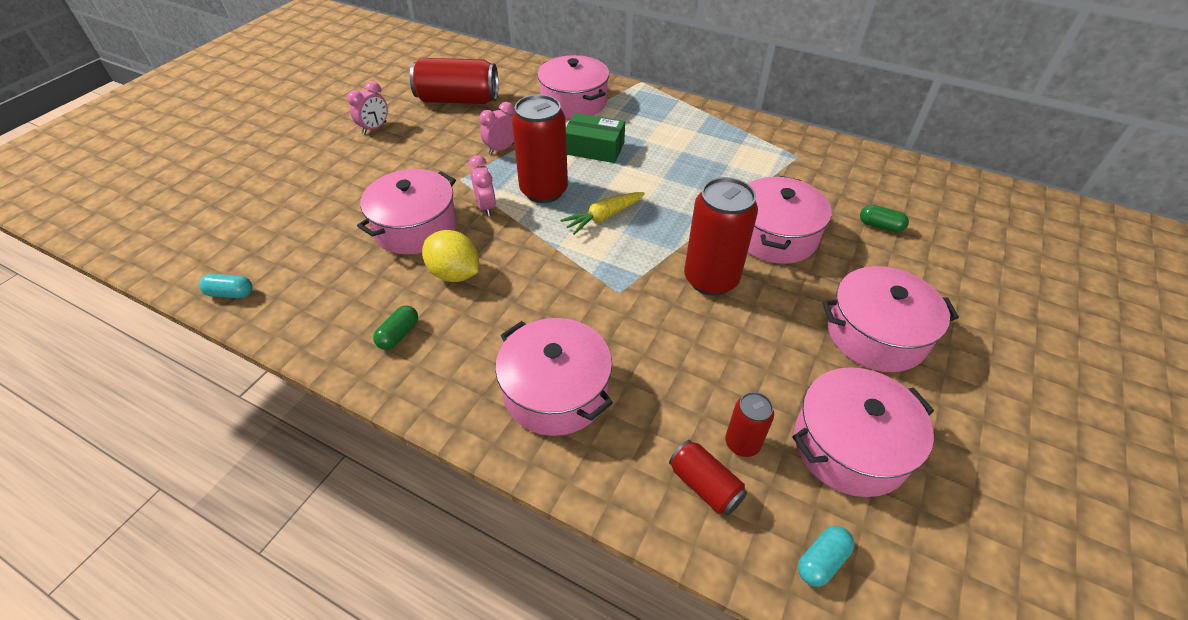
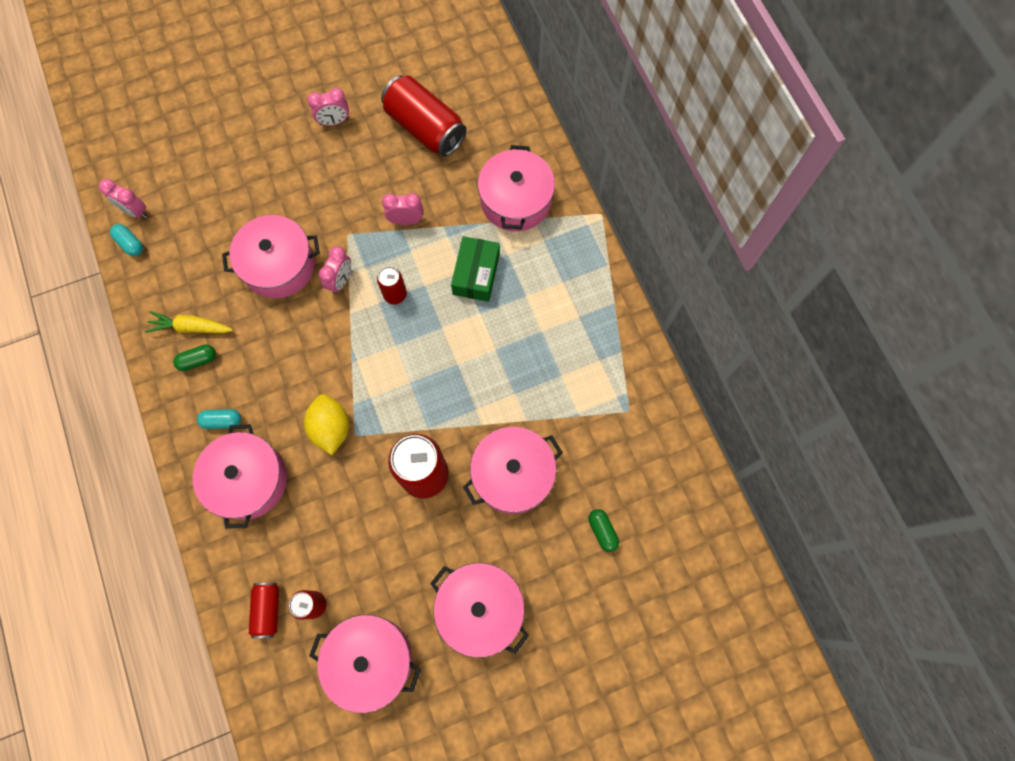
camera: 40 degrees right, 25 degrees up
(215, 269) = (135, 211): none -> pink clock
(455, 274) = (269, 333): yellow lemon -> yellow lemon (331, 428)
(544, 191) = (395, 294): red can -> red can, size x0.52
(594, 148) = (476, 274): green box -> green box turned 45 degrees clockwise
(603, 217) = (411, 357): yellow carrot -> yellow carrot (191, 327)
(822, 561) = (281, 701): turquoise capsule -> turquoise capsule (222, 421)

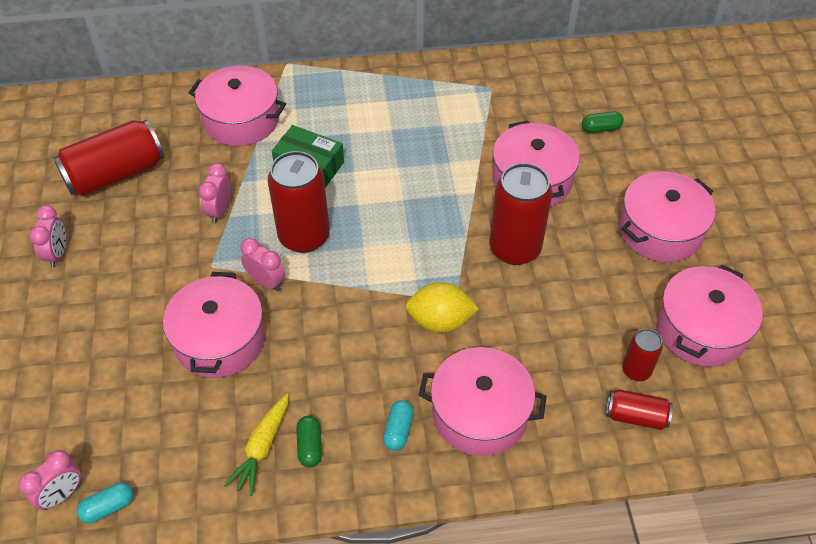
camera: 75 degrees left, 20 degrees down
(395, 294) = (304, 236): red can -> red can, size x1.92

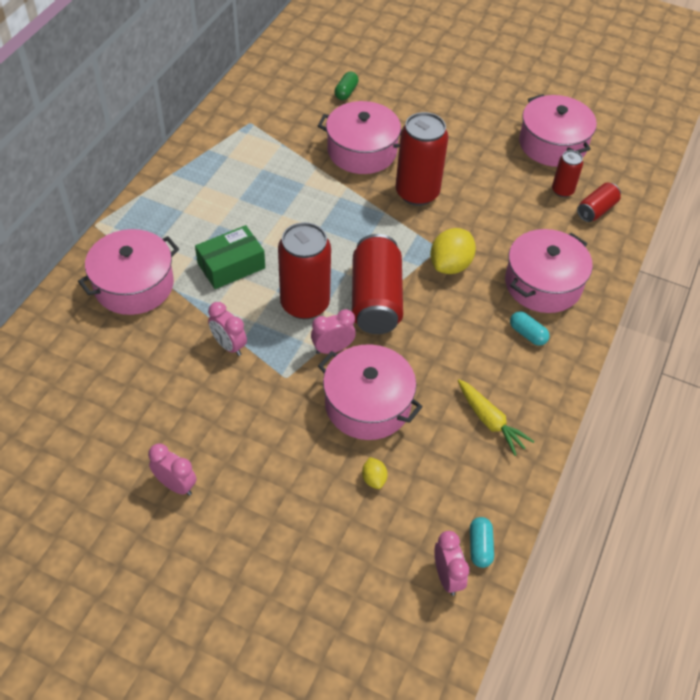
camera: 60 degrees left, 0 degrees up
(115, 174) = (114, 402): red can -> red can (375, 299)
(139, 385) = (374, 479): none -> yellow lemon
(310, 446) = (507, 391): green capsule -> none
(660, 230) = (460, 116): pink pot -> none

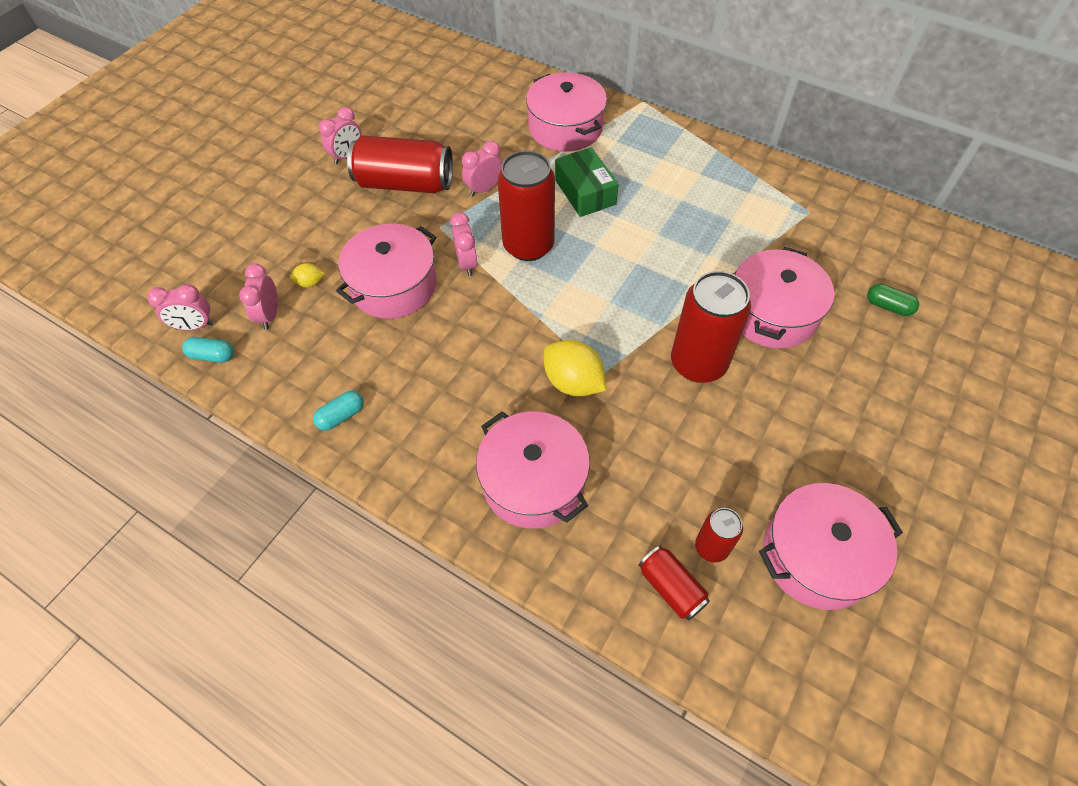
camera: 100 degrees right, 5 degrees up
(375, 299) = (527, 304): red can -> red can (405, 183)
(420, 507) = (269, 315): none -> pink clock
(490, 421) = (346, 387): yellow carrot -> none
(527, 334) = (456, 447): turquoise capsule -> turquoise capsule (341, 416)

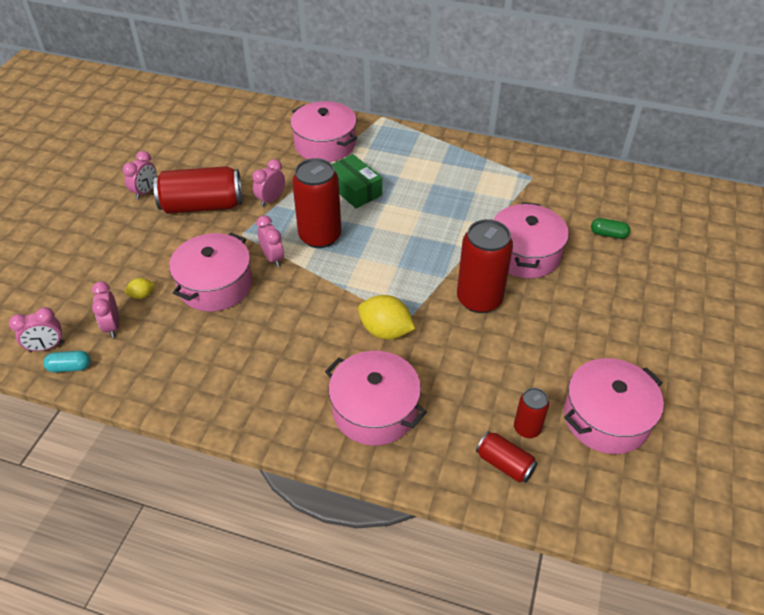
camera: 15 degrees left, 10 degrees down
(341, 416) = (199, 392): turquoise capsule -> none

